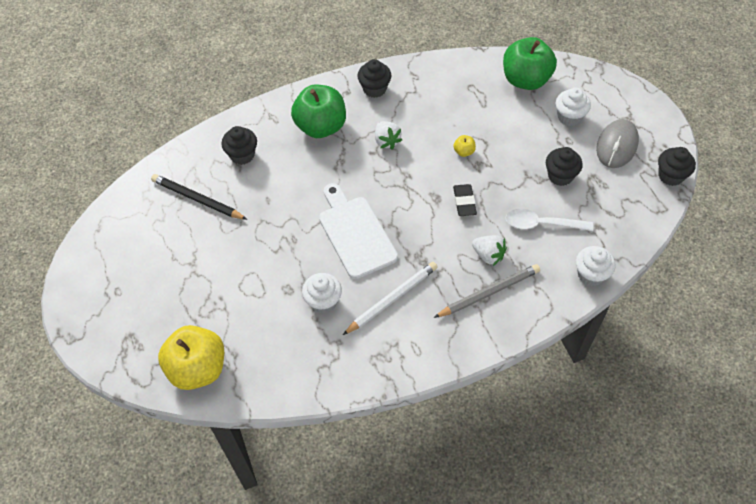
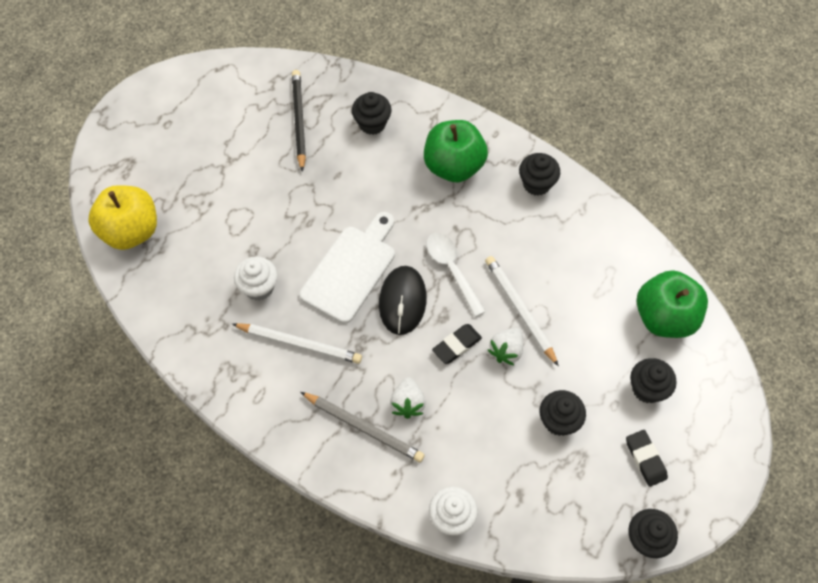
camera: 55 degrees right, 5 degrees up
(386, 141) = (479, 232): white strawberry -> white strawberry (506, 350)
(406, 215) = (402, 301): none -> black mouse
(464, 151) = (520, 310): yellow apple -> white pencil
(542, 224) = (482, 434): white spoon -> white spoon (452, 270)
(569, 117) = (647, 389): white cupcake -> black cupcake
(617, 146) = (645, 459): grey mouse -> black eraser

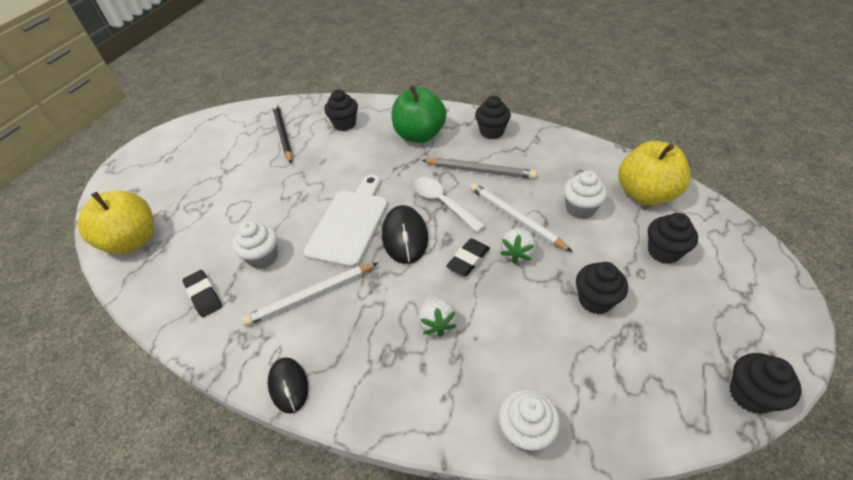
camera: 10 degrees left, 15 degrees down
(267, 427) = (288, 385): none -> black mouse
(299, 344) = (311, 296): white pencil -> white pencil turned 150 degrees clockwise
(363, 428) = (396, 359): grey pencil -> grey pencil (480, 171)
(589, 317) = (580, 209): none -> white cupcake
(645, 459) = (699, 313): black eraser -> black eraser (203, 295)
(664, 317) = (645, 194): green apple -> yellow apple

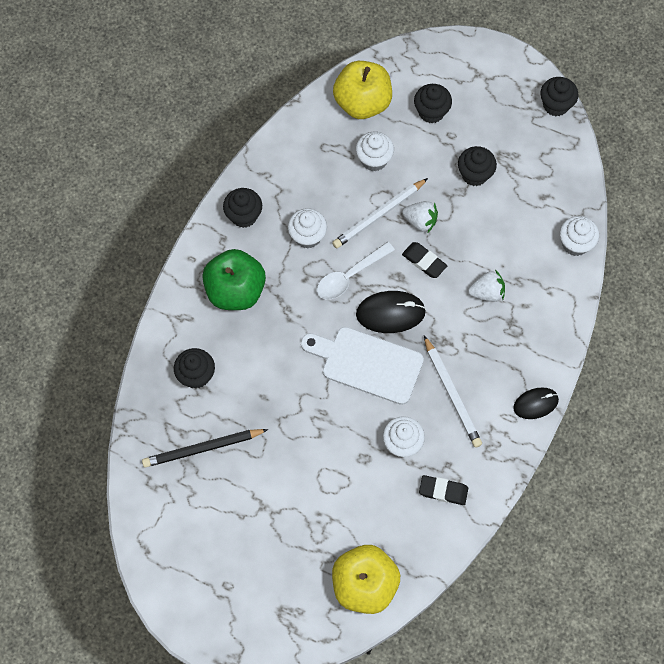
camera: 90 degrees left, 20 degrees up
(203, 295) = (443, 491): black eraser -> black eraser turned 45 degrees clockwise
(480, 171) = (307, 236): grey pencil -> white cupcake

